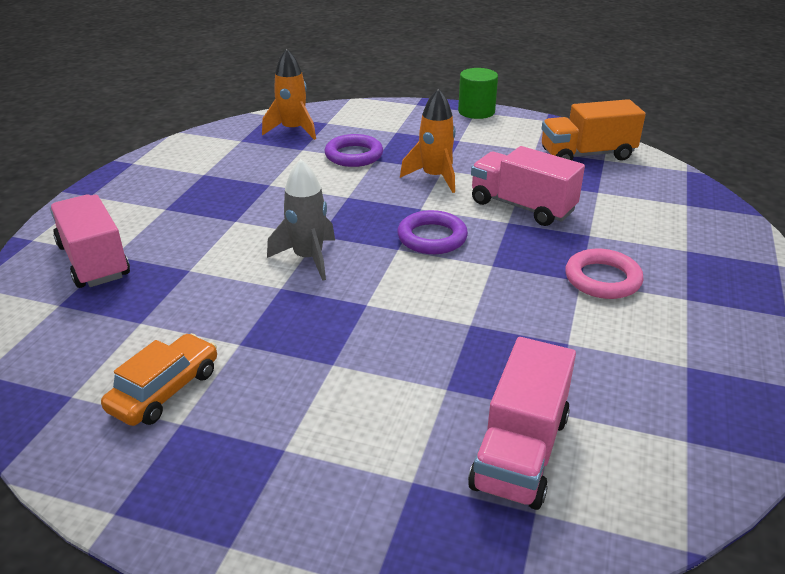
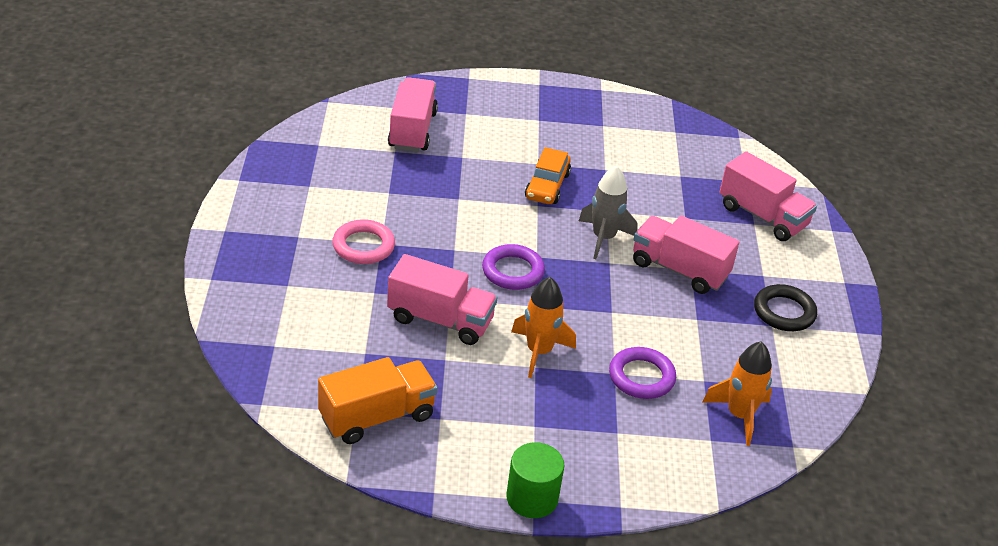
camera: 160 degrees right, 5 degrees up
(165, 390) = (626, 139): orange car -> orange car (547, 186)
(181, 180) = (784, 312): none -> black ring
(249, 221) = (679, 270): none -> pink truck

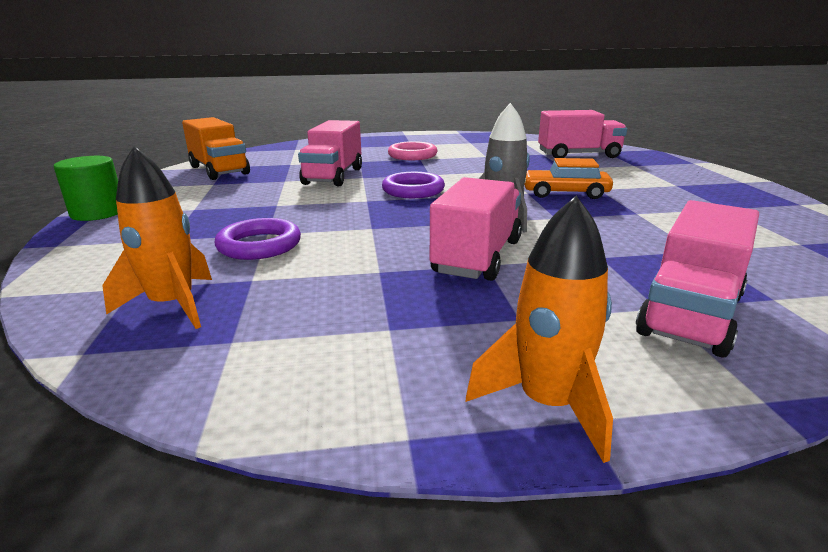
camera: 85 degrees right, 15 degrees down
(539, 352) = (298, 204): orange rocket -> orange rocket (547, 404)
(784, 312) = (430, 340): black ring -> none

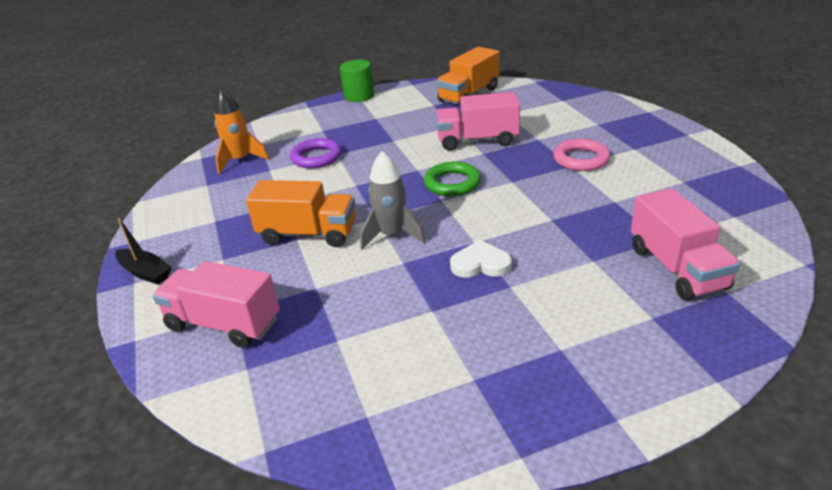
camera: 80 degrees right, 10 degrees up
(413, 190) = (452, 183): purple ring -> green ring
(477, 257) = (308, 234): pink truck -> orange truck
(547, 404) = (145, 272): orange rocket -> black boat
(564, 193) = (480, 264): orange car -> white heart

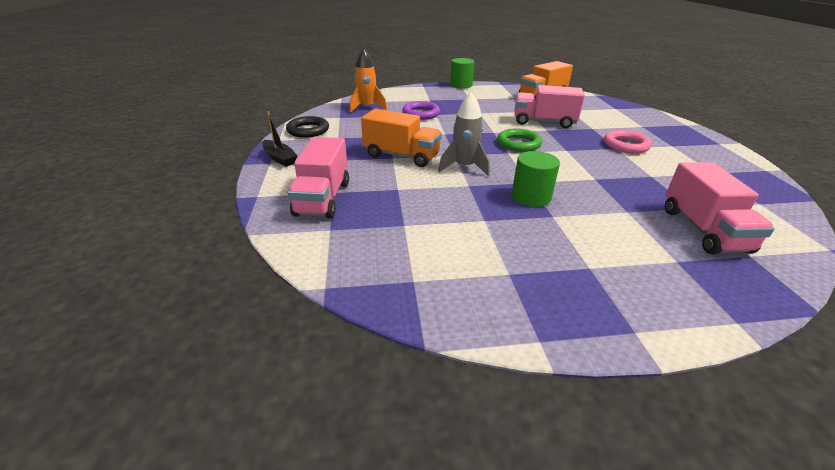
camera: 10 degrees right, 0 degrees up
(169, 217) = (308, 130): none -> black ring
(224, 324) = (323, 198): pink truck -> pink truck turned 120 degrees counterclockwise
(480, 264) = (531, 197): white heart -> green cylinder

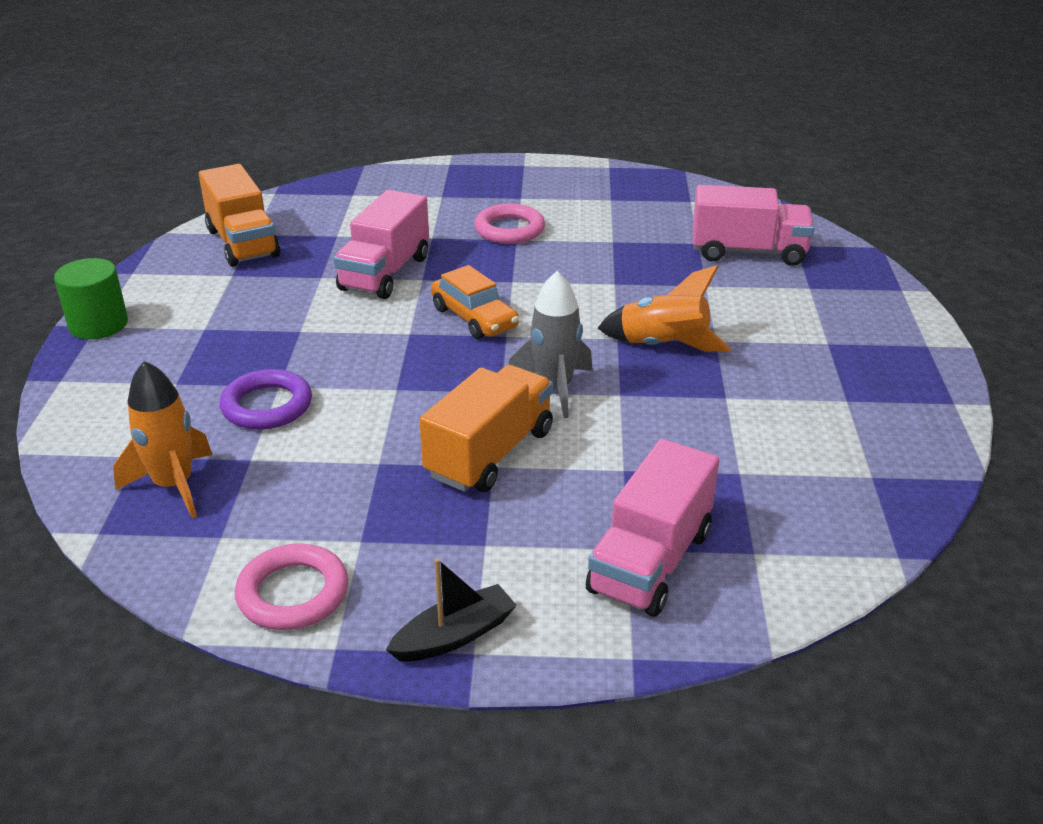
camera: 80 degrees left, 0 degrees up
(308, 130) = (293, 593): black ring -> pink ring
(323, 198) = (650, 561): pink truck -> pink truck turned 105 degrees clockwise
(518, 144) = (474, 318): green ring -> orange car
(531, 197) = (663, 346): green cylinder -> orange rocket

